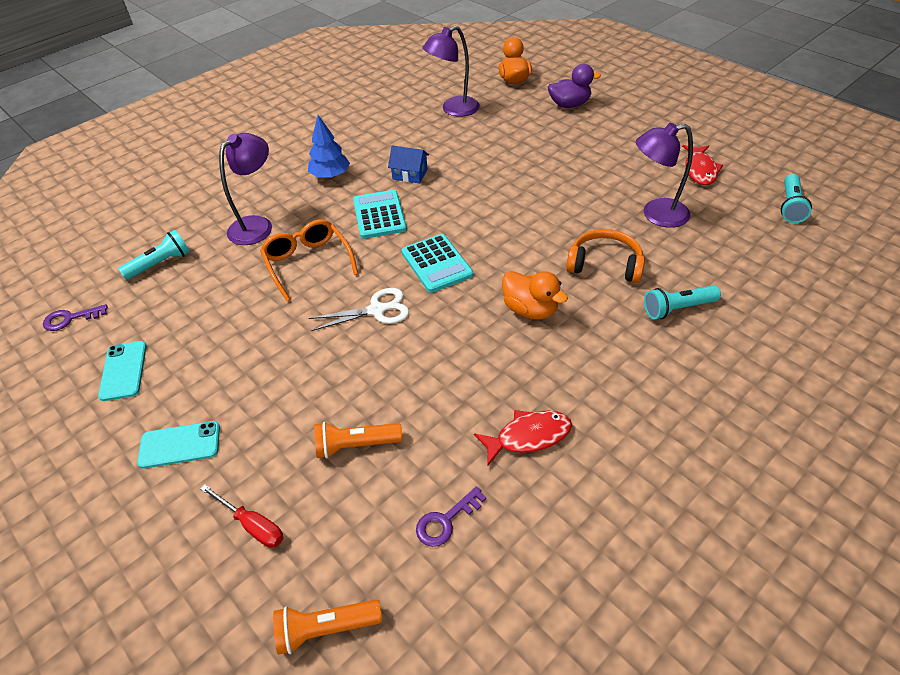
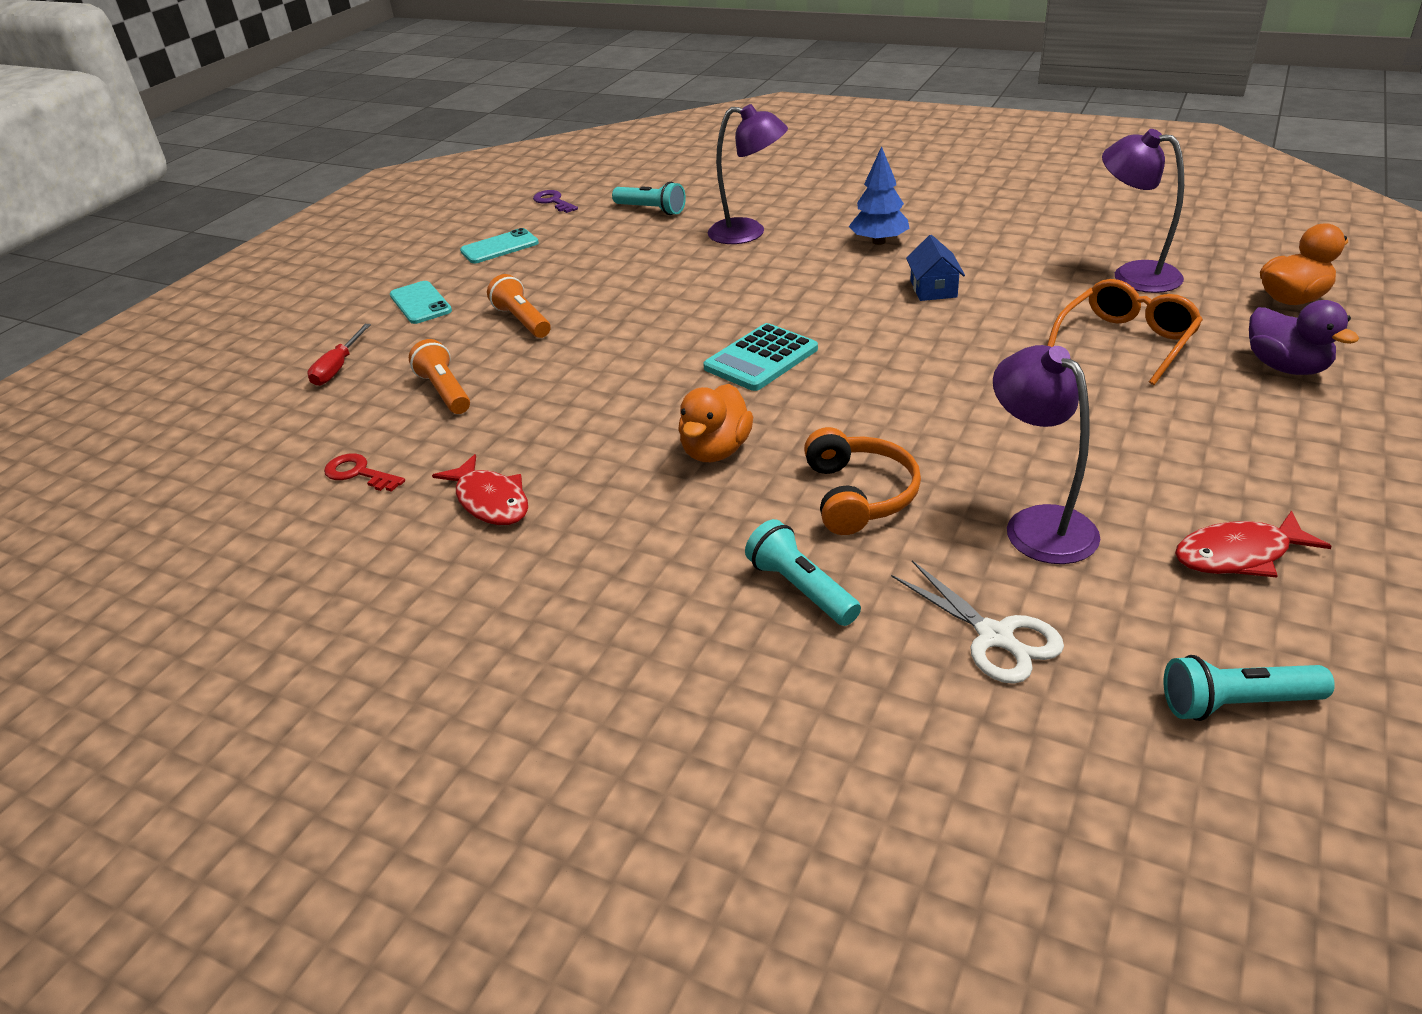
camera: 70 degrees right, 10 degrees down
(308, 263) = (705, 280): orange glasses -> orange glasses (1126, 341)
(326, 628) = (233, 439): orange flashlight -> orange flashlight (522, 321)
(377, 310) = (651, 344): white scissors -> white scissors (995, 637)
(379, 215) = (827, 294): turquoise calculator -> none
(446, 521) = (359, 473): purple key -> red key

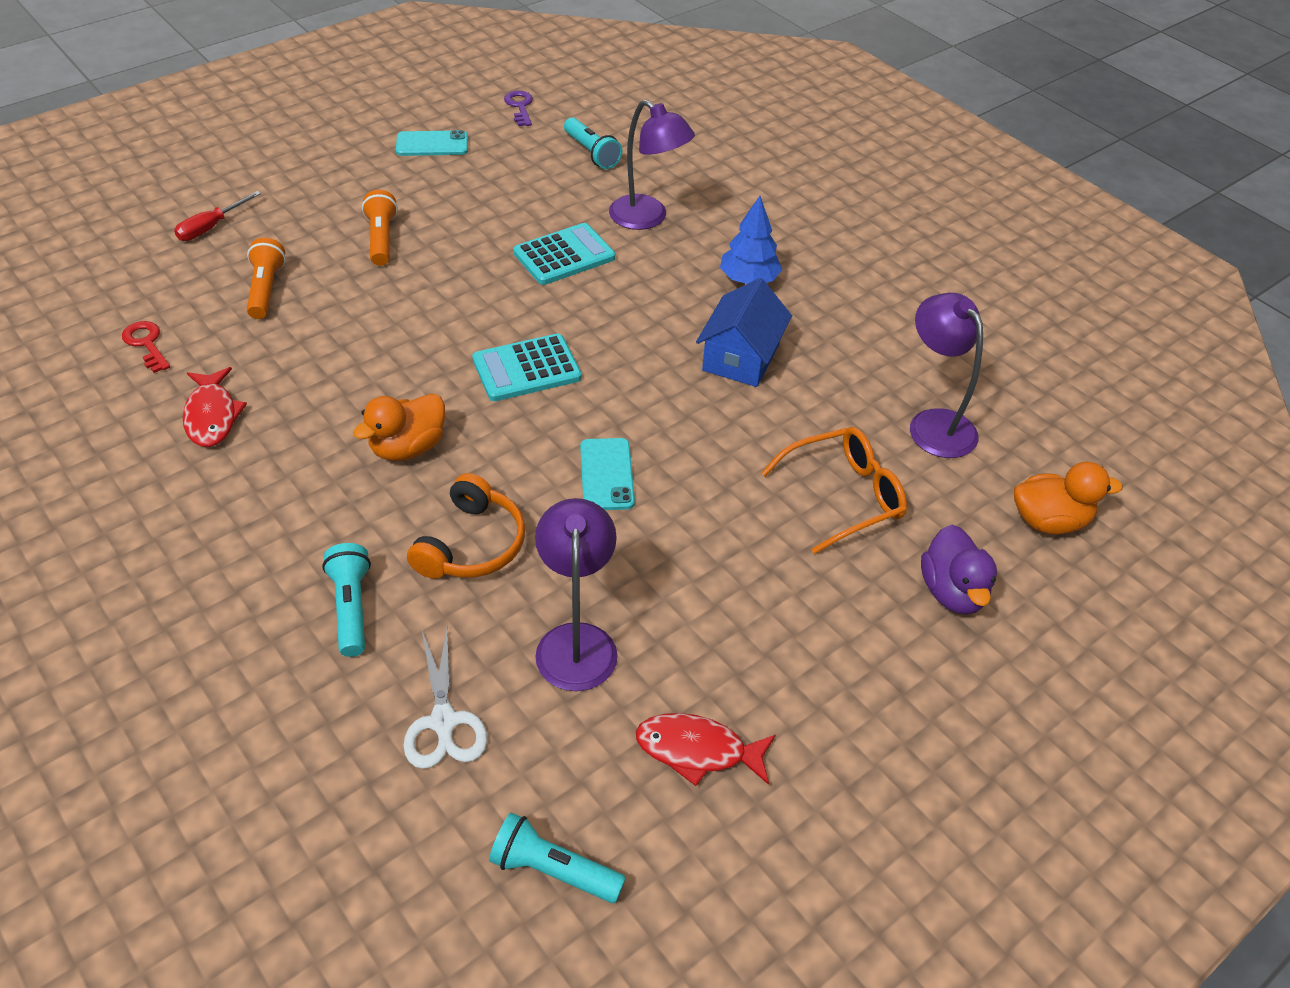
camera: 20 degrees right, 10 degrees up
(420, 303) = (322, 183): turquoise phone -> turquoise phone (607, 474)
(704, 277) = (564, 255): none -> turquoise calculator
(933, 289) = (740, 357): blue house -> blue house, size x1.52

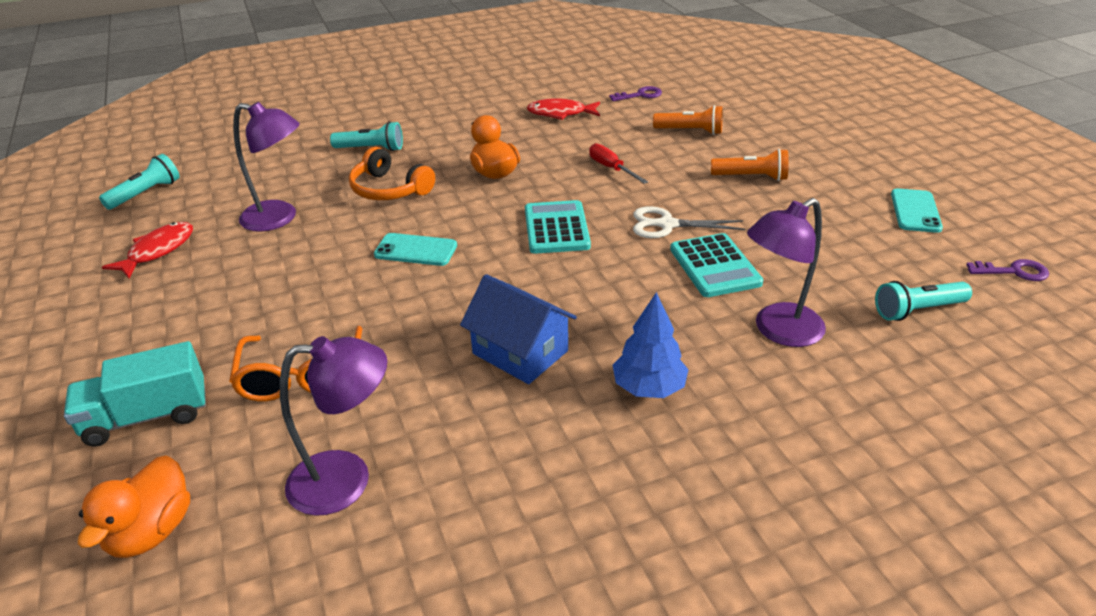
camera: 110 degrees right, 10 degrees down
(146, 344) = (640, 95): red key -> purple key
(211, 227) = (772, 114): red screwdriver -> red screwdriver (611, 168)
(443, 722) = (267, 170): white scissors -> white scissors (666, 224)
(952, 592) = (147, 416): purple duck -> turquoise truck

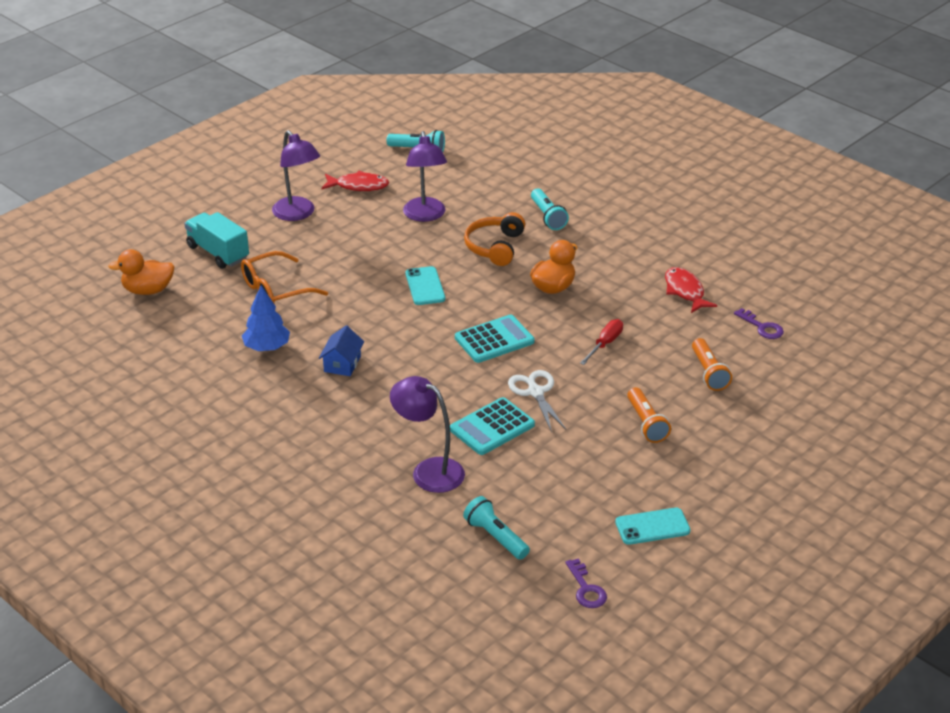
camera: 65 degrees right, 0 degrees up
(347, 480) = (207, 336): purple lamp -> purple lamp (298, 214)
(520, 352) = (342, 364): blue house -> blue house, size x0.66
(648, 387) = (337, 424): blue tree -> blue tree (267, 347)

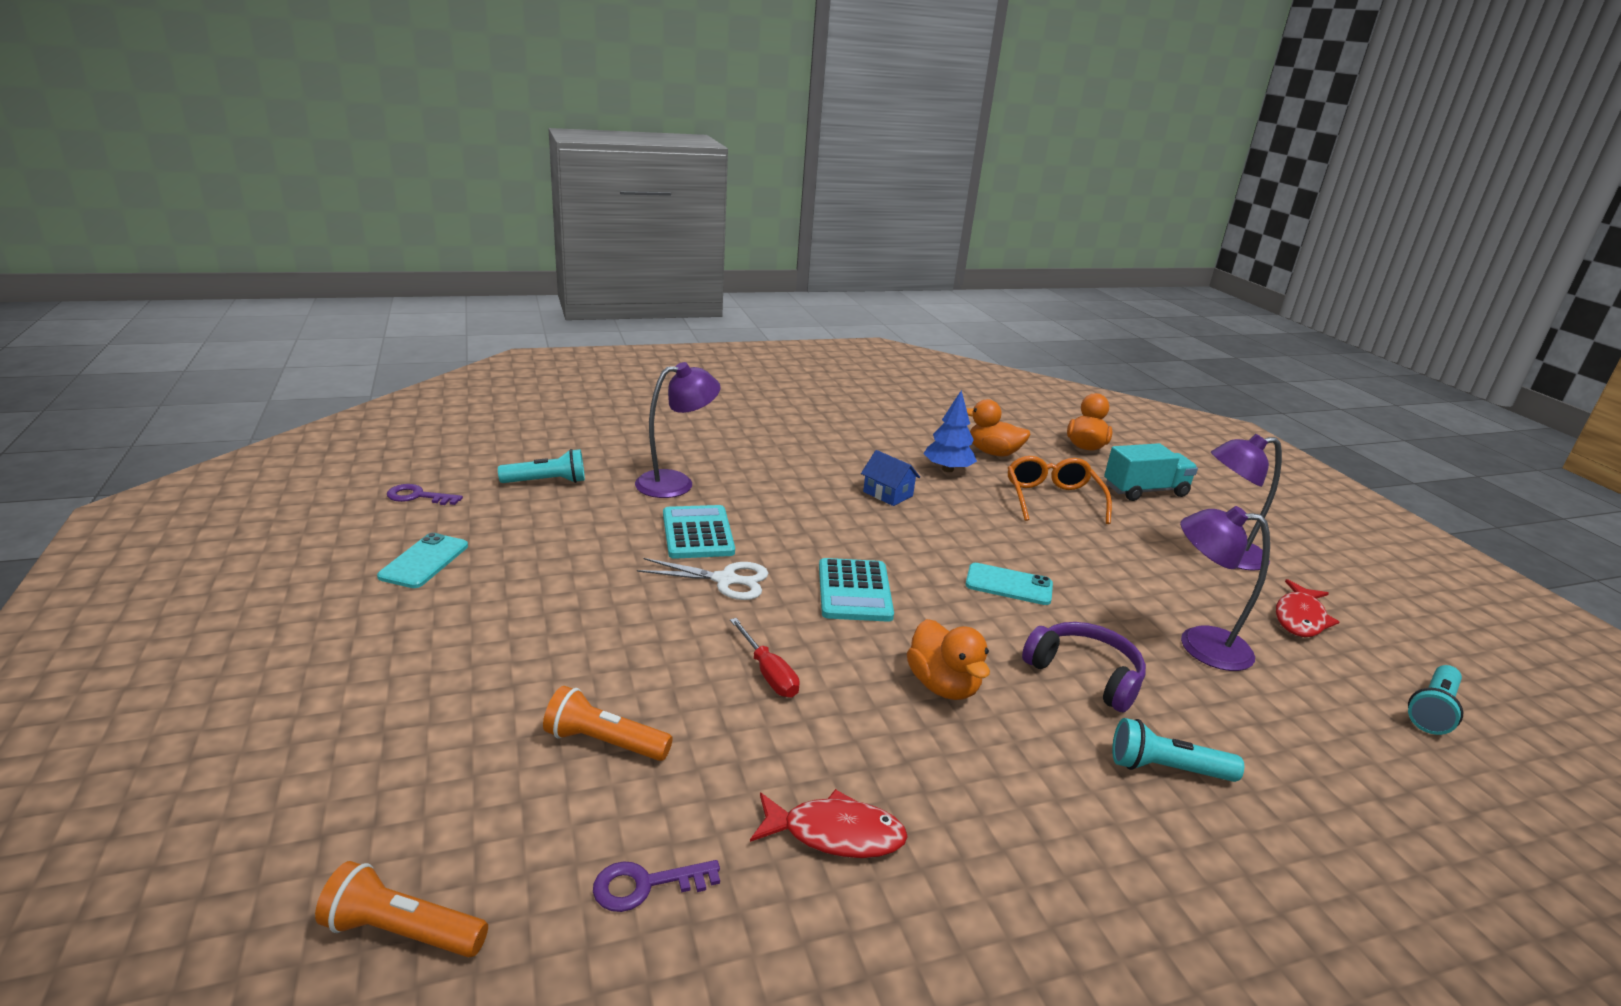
camera: 115 degrees right, 10 degrees down
(208, 333) = (993, 453): none -> orange duck
(495, 247) = (1085, 674): orange headphones -> purple headphones
(646, 423) = (576, 632): orange flashlight -> orange flashlight (402, 931)

